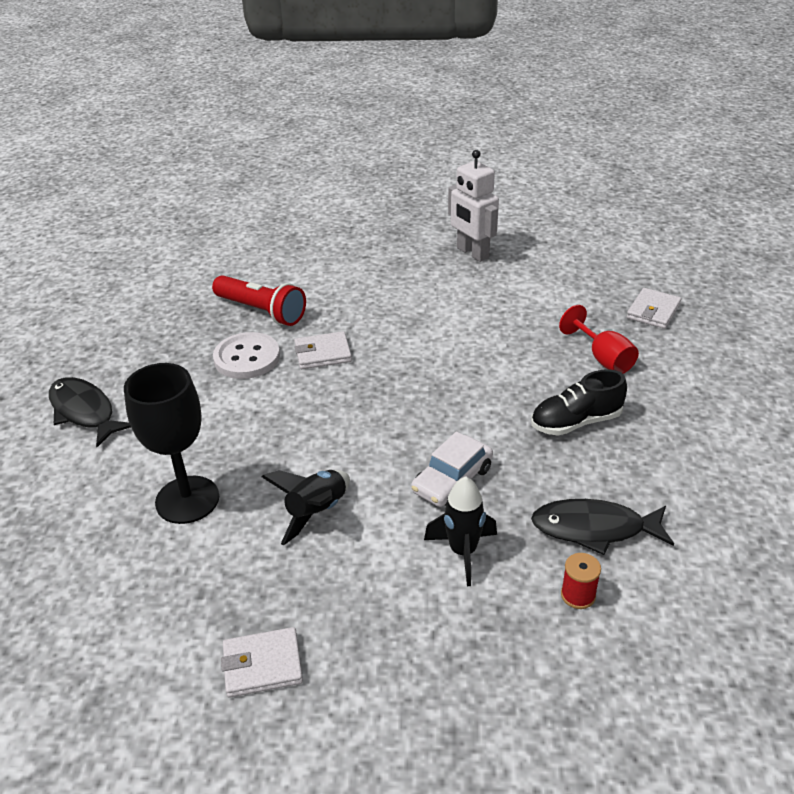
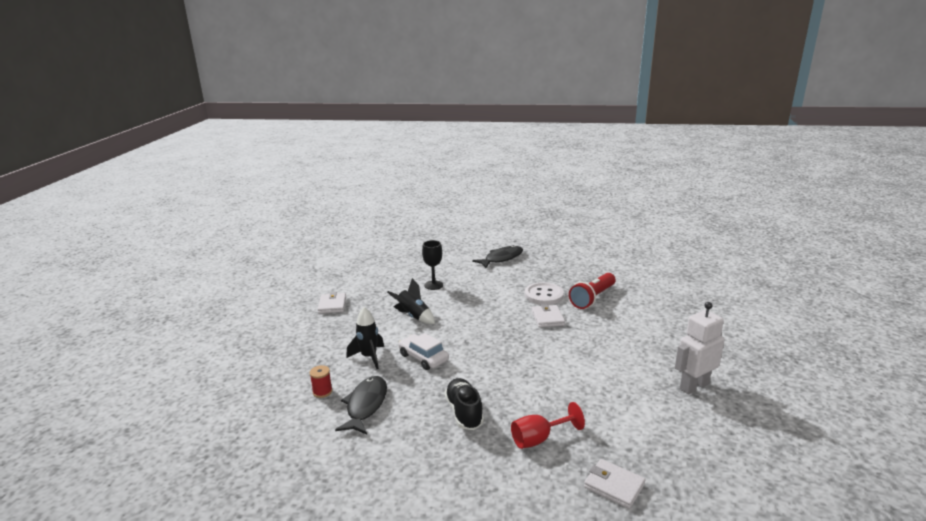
camera: 95 degrees right, 15 degrees down
(187, 500) = (433, 285): black goblet -> black goblet, size x0.64

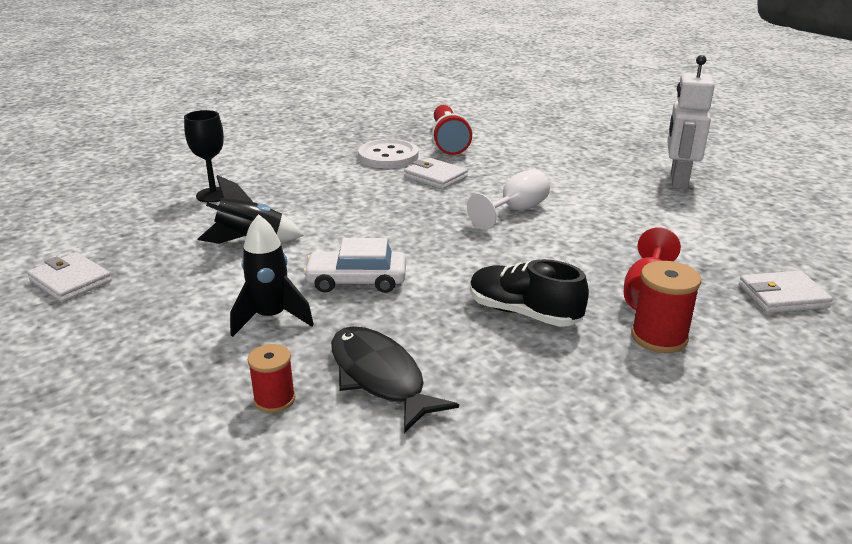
camera: 45 degrees left, 5 degrees up
(501, 258) = (262, 136): black fish -> none
(503, 462) = (659, 337): none -> red spool
(555, 358) = (515, 211): none -> white goblet

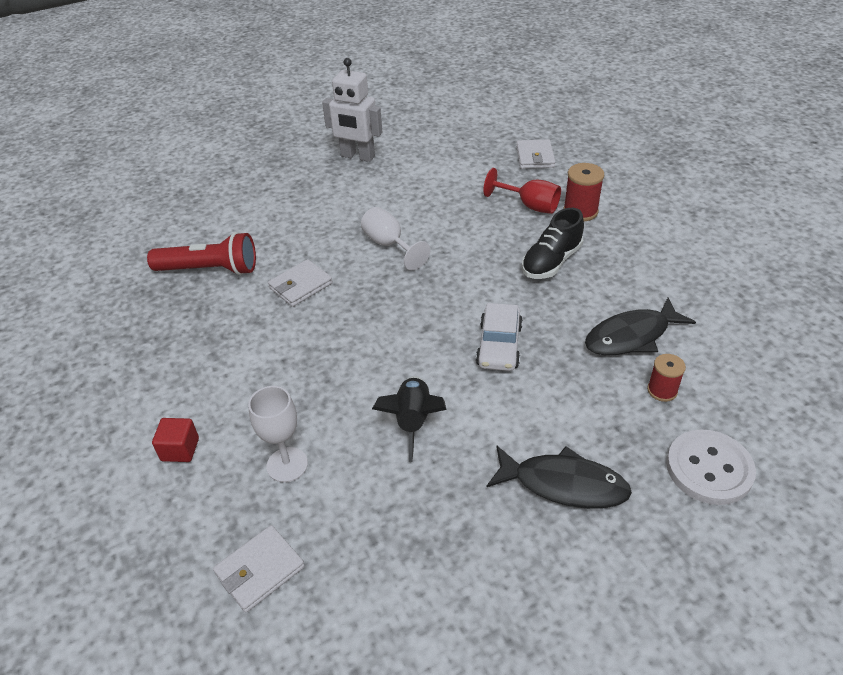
camera: 80 degrees left, 15 degrees up
(70, 281) = (479, 569): white wallet -> white wallet (260, 570)
(147, 323) = (563, 484): none -> black fish
(213, 195) = (287, 465): black goblet -> white goblet
(239, 159) = (180, 449): none -> red cube
(271, 318) = (555, 398): black rocket -> none
(388, 156) = (232, 316): white button -> white button (709, 468)

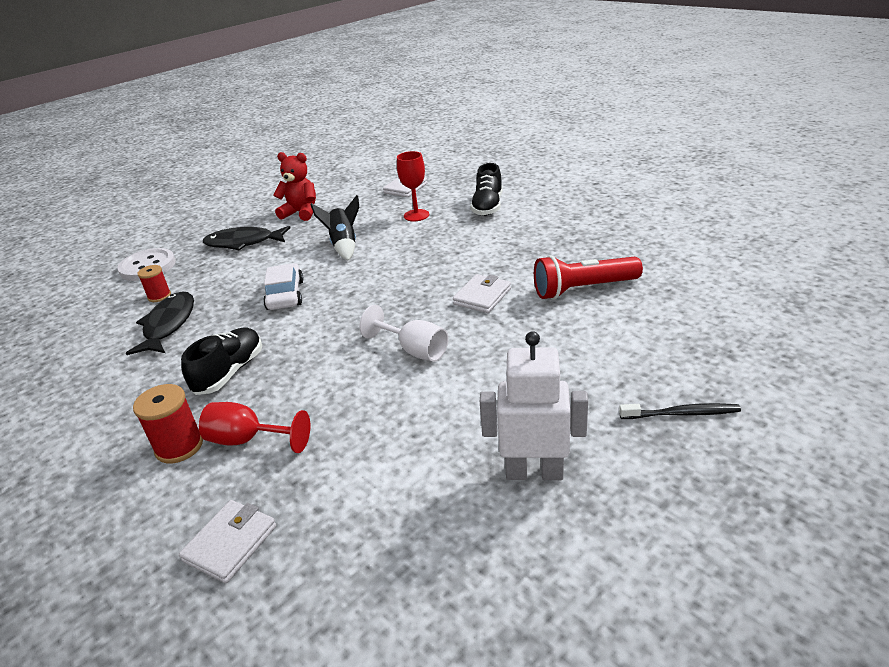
camera: 165 degrees right, 10 degrees down
(180, 449) = (487, 206): red cube -> black shoe
(251, 166) = (681, 414): none -> black toothbrush
(287, 465) = (416, 215): white goblet -> red goblet
(465, 551) = (301, 213): none -> red teddy bear
(535, 157) = (230, 543): white wallet -> white wallet turned 45 degrees clockwise
(631, 336) = (168, 325): black fish -> black fish turned 45 degrees counterclockwise

